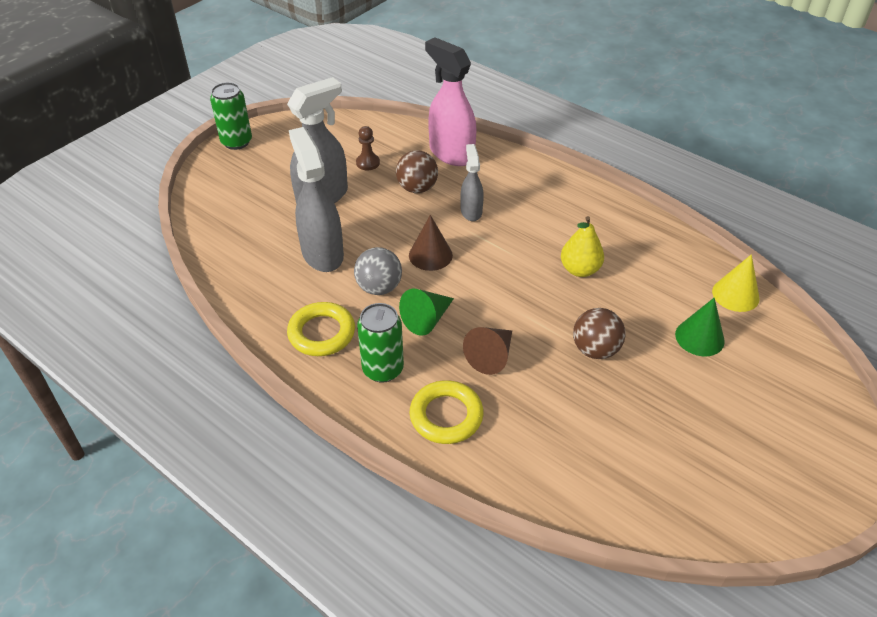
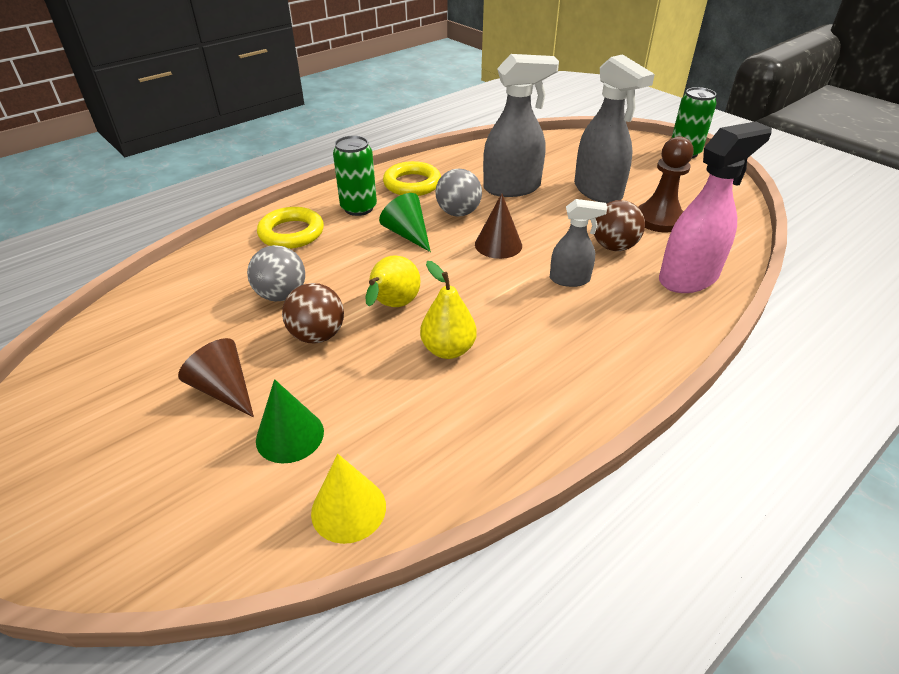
camera: 100 degrees right, 5 degrees down
(368, 163) = (659, 219): brown pawn -> brown pawn, size x1.74
(491, 356) = (344, 264): brown cone -> brown cone (224, 389)
(540, 310) = (393, 306): none -> yellow pear
(552, 391) = (281, 295): none -> grey ball

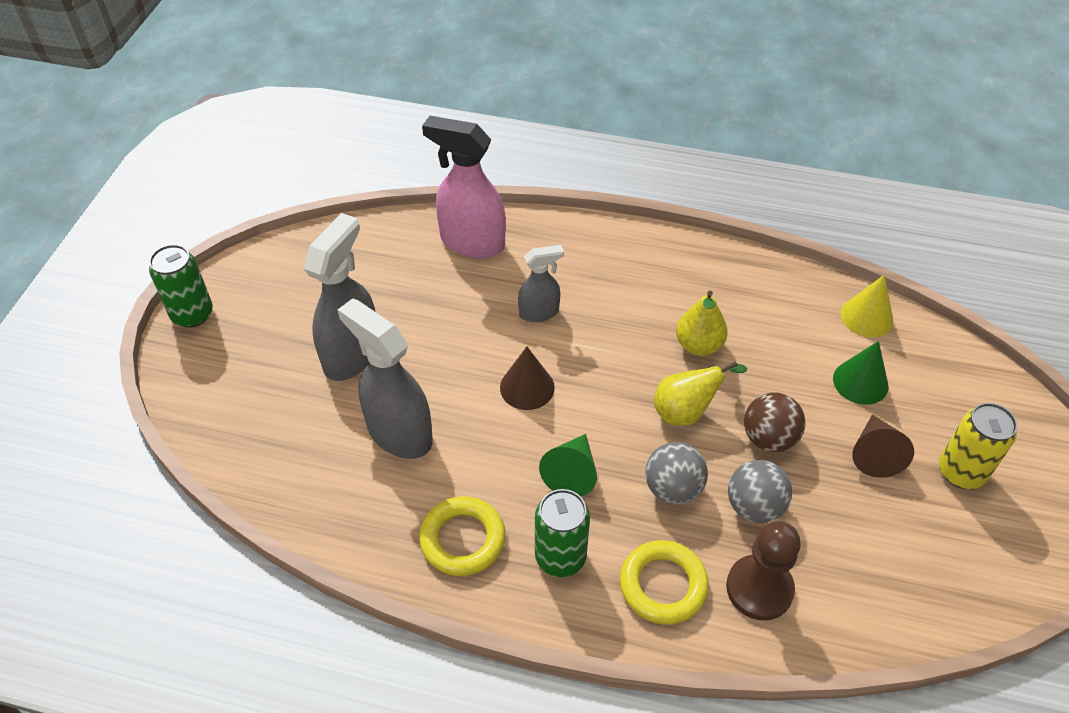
camera: 125 degrees left, 10 degrees up
(133, 436) = (961, 472): none -> yellow can
(458, 213) = (493, 453): grey ball -> grey ball (673, 488)
(570, 279) = (539, 312): grey spray bottle -> grey spray bottle turned 105 degrees clockwise
(614, 247) = (459, 303): brown ball -> none
(659, 219) = (380, 288): brown pawn -> brown pawn (759, 589)

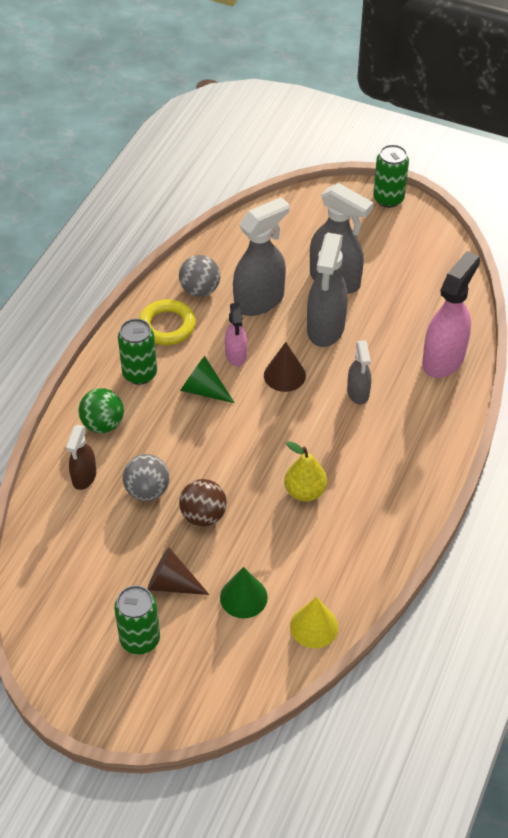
camera: 100 degrees right, 0 degrees up
(440, 355) = (325, 328): none -> grey spray bottle
(503, 445) = (236, 355): none -> pink spray bottle
(663, 585) = (103, 424): yellow ring -> green ball
(673, 488) = (175, 445): grey ball -> grey ball (200, 290)
(686, 411) = (240, 468): yellow pear -> none
(759, 589) = (84, 477): brown pawn -> brown spray bottle
(961, 472) = (140, 639): yellow can -> green can

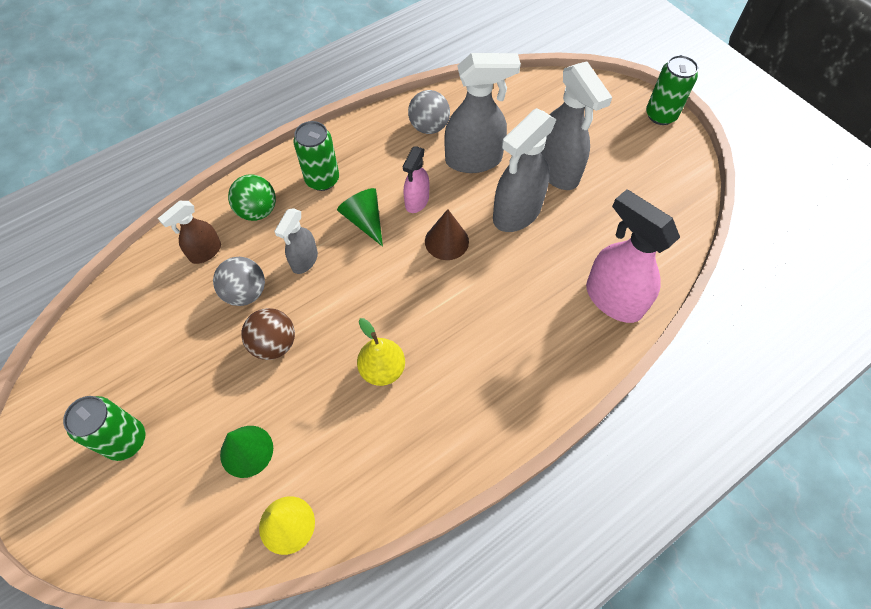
camera: 30 degrees right, 10 degrees up
(167, 326) = (377, 147): yellow ring -> none
(172, 583) = (196, 398): brown cone -> none
(358, 393) = (503, 292): grey spray bottle -> grey spray bottle (304, 260)
(443, 359) = (613, 299): pink spray bottle -> pink spray bottle turned 105 degrees counterclockwise

